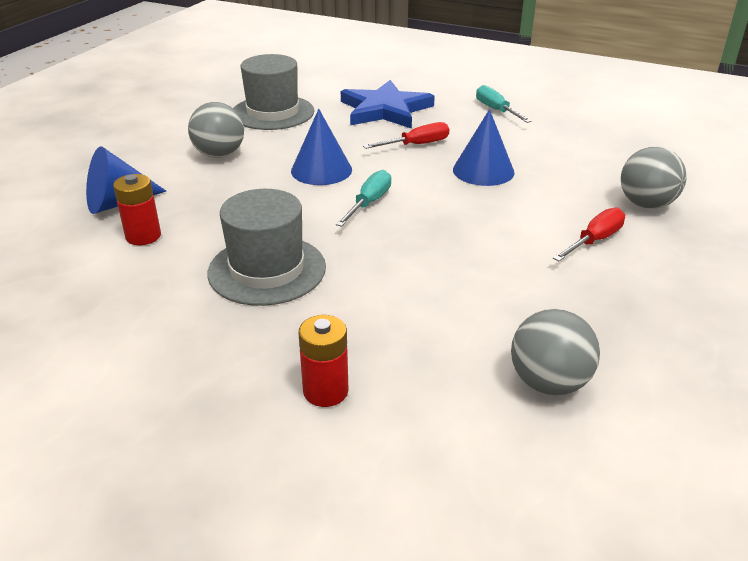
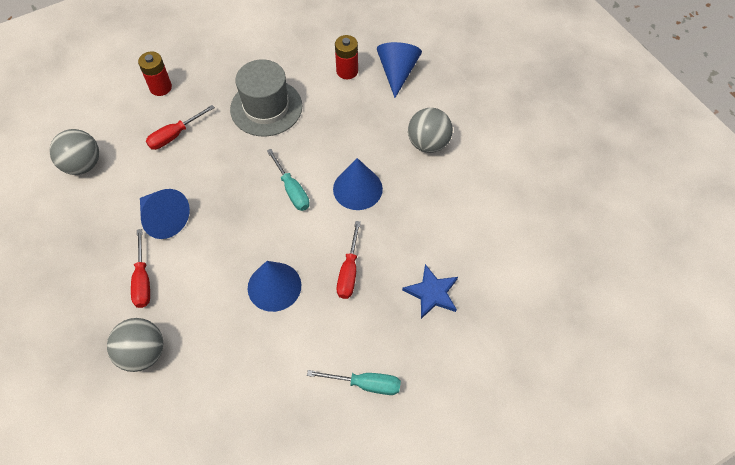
camera: 125 degrees right, 25 degrees up
(273, 112) = (484, 208): grey hat -> none
(385, 110) = (432, 293): blue star -> blue star, size x0.58
(396, 323) = (174, 135): none -> red screwdriver
(515, 264) = (164, 219): none -> blue cone

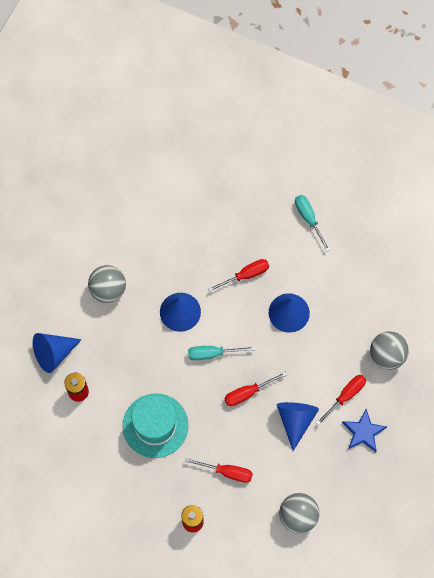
camera: 125 degrees left, 10 degrees up
(227, 196) = (248, 393): none -> red screwdriver
(266, 107) = (155, 425): grey hat -> turquoise hat
(292, 190) = (212, 354): turquoise screwdriver -> turquoise screwdriver turned 120 degrees counterclockwise
(432, 293) = (224, 218): blue star -> blue star (363, 432)

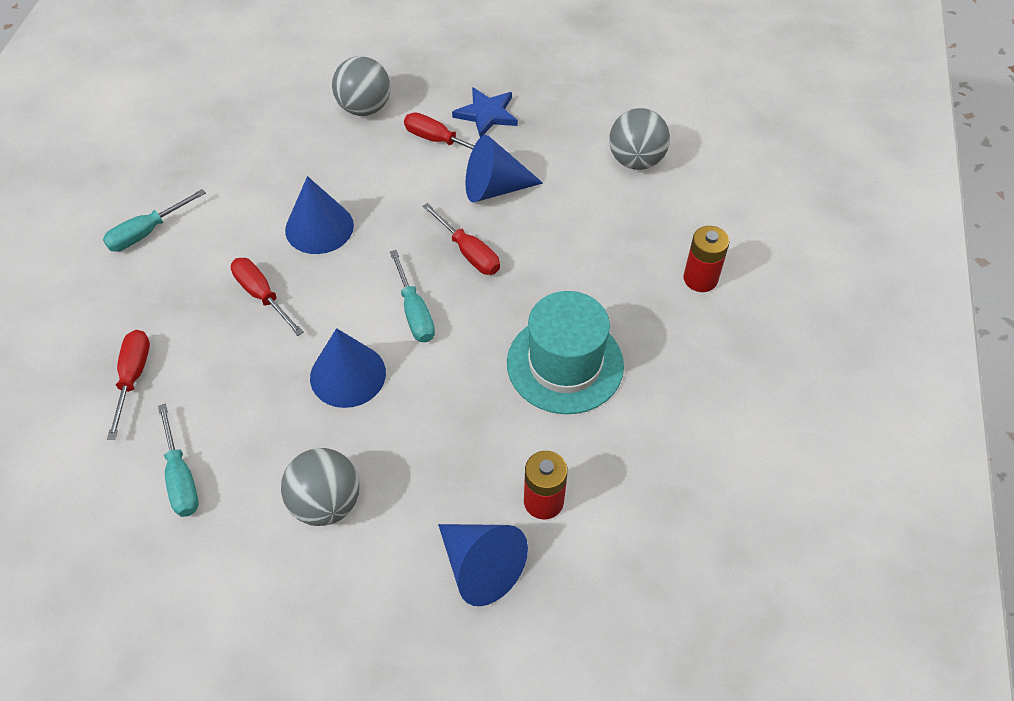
camera: 105 degrees left, 15 degrees down
(142, 226) = (181, 477): none -> turquoise screwdriver
(227, 472) = (605, 253): red screwdriver -> red screwdriver (133, 377)

